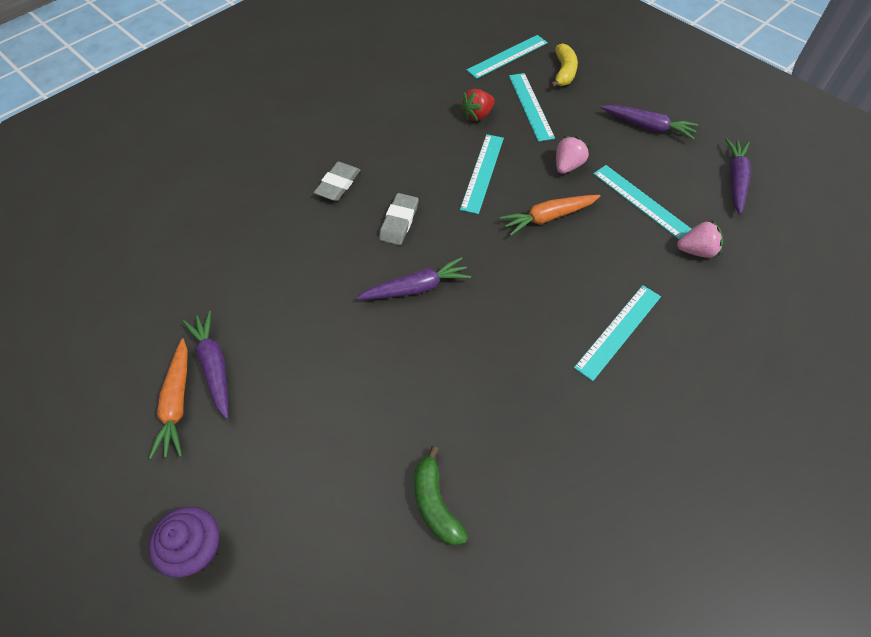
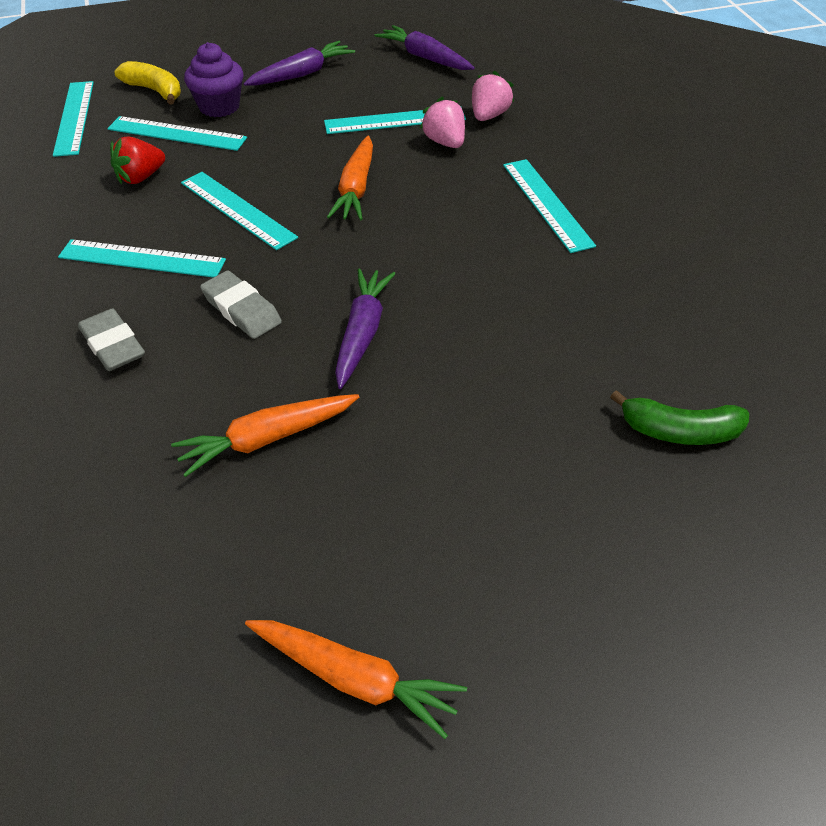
camera: 60 degrees left, 10 degrees down
(197, 549) = (626, 725): purple cupcake -> purple cupcake (219, 107)
(214, 366) = (320, 604): purple carrot -> none
(309, 286) = (267, 439): none -> orange carrot
(410, 156) = (142, 258): none -> turquoise ruler
(477, 115) = (140, 177): red strawberry -> red strawberry turned 60 degrees clockwise
(567, 166) = (296, 145): pink strawberry -> pink strawberry (445, 142)

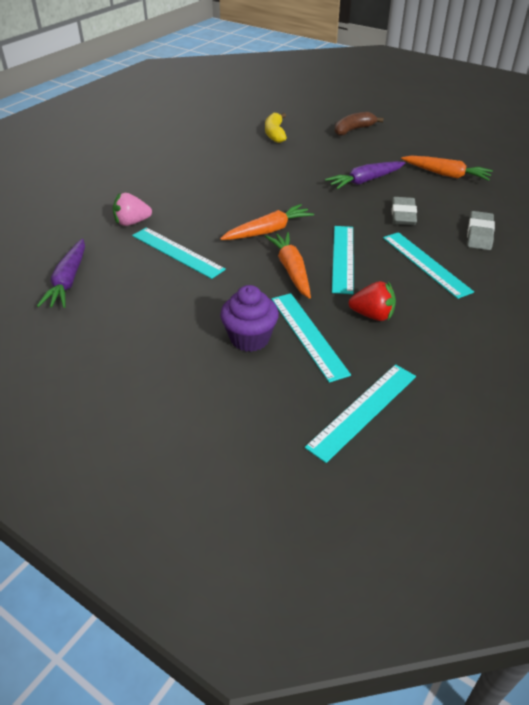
camera: 130 degrees left, 5 degrees down
(155, 91) = (270, 393): yellow banana -> yellow banana (275, 134)
(301, 74) = (155, 326): purple carrot -> none
(354, 679) = (480, 127): orange carrot -> orange carrot (291, 270)
(445, 142) = (182, 224): pink strawberry -> none
(546, 204) = (207, 175): turquoise ruler -> none
(550, 444) = (353, 130): none -> brown banana
(680, 431) = (311, 114): green banana -> none

